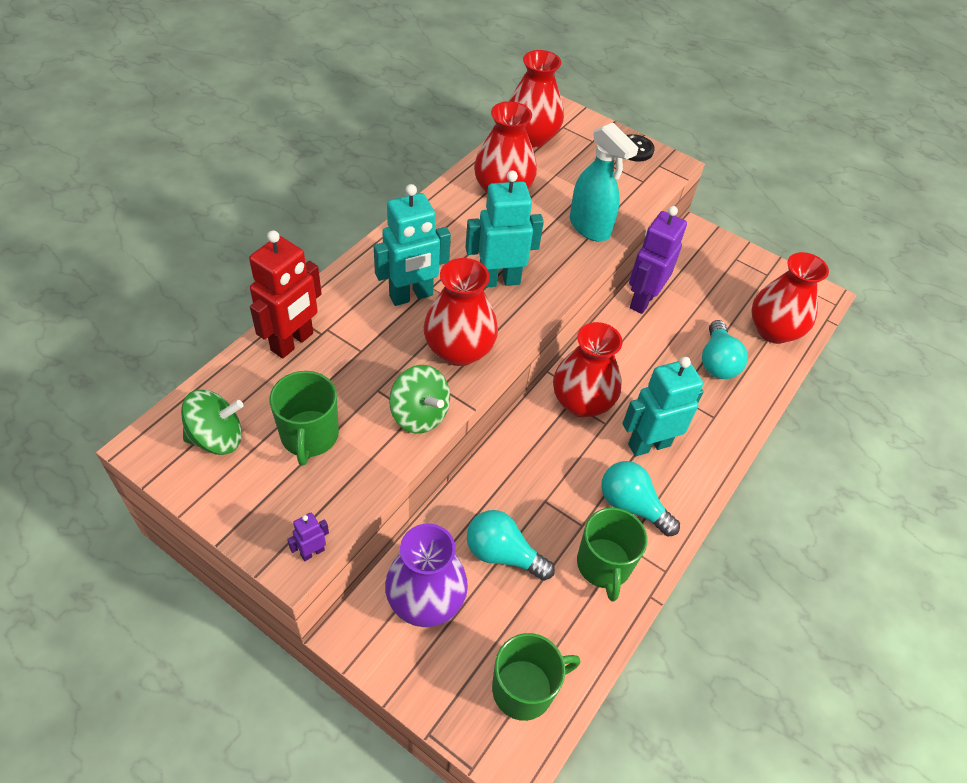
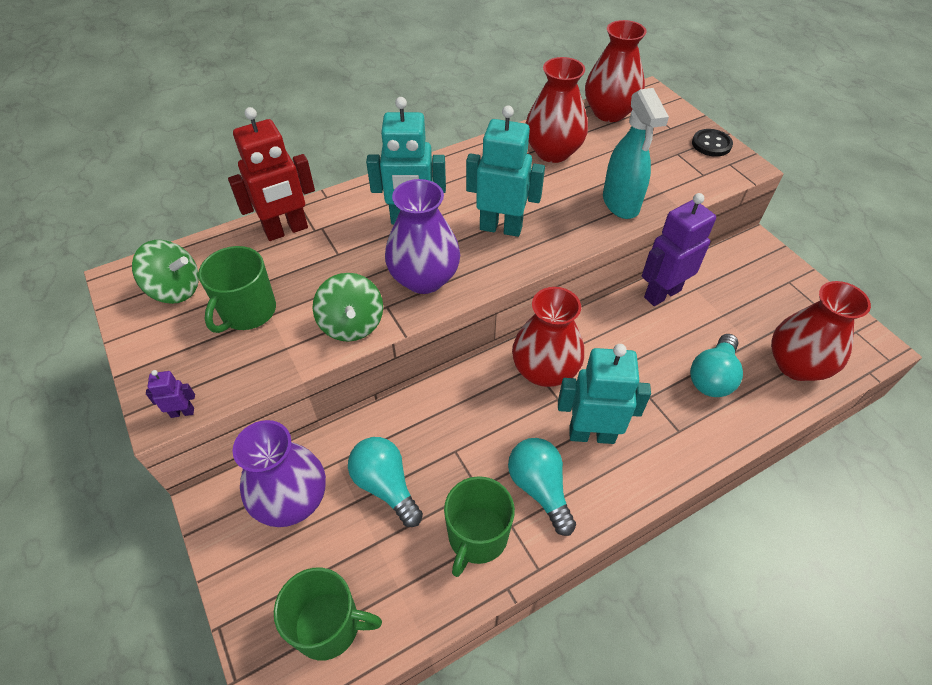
camera: 30 degrees right, 0 degrees up
(459, 350) = (424, 278): red vase -> purple vase

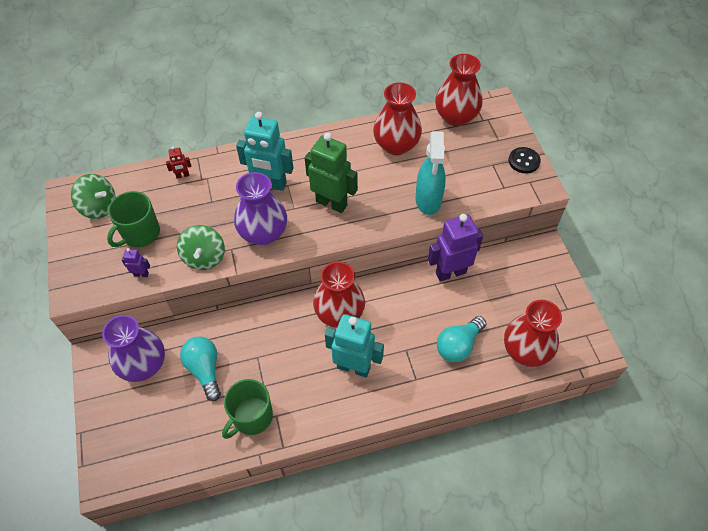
camera: 15 degrees right, 5 degrees up
(182, 412) = (83, 296): purple robot -> purple robot (141, 274)
(286, 230) = (182, 175): red robot -> red robot, size x0.44
(329, 625) = (144, 448): green mug -> none
(501, 228) = (331, 203): turquoise robot -> green robot
(539, 488) = (304, 395): turquoise light bulb -> none

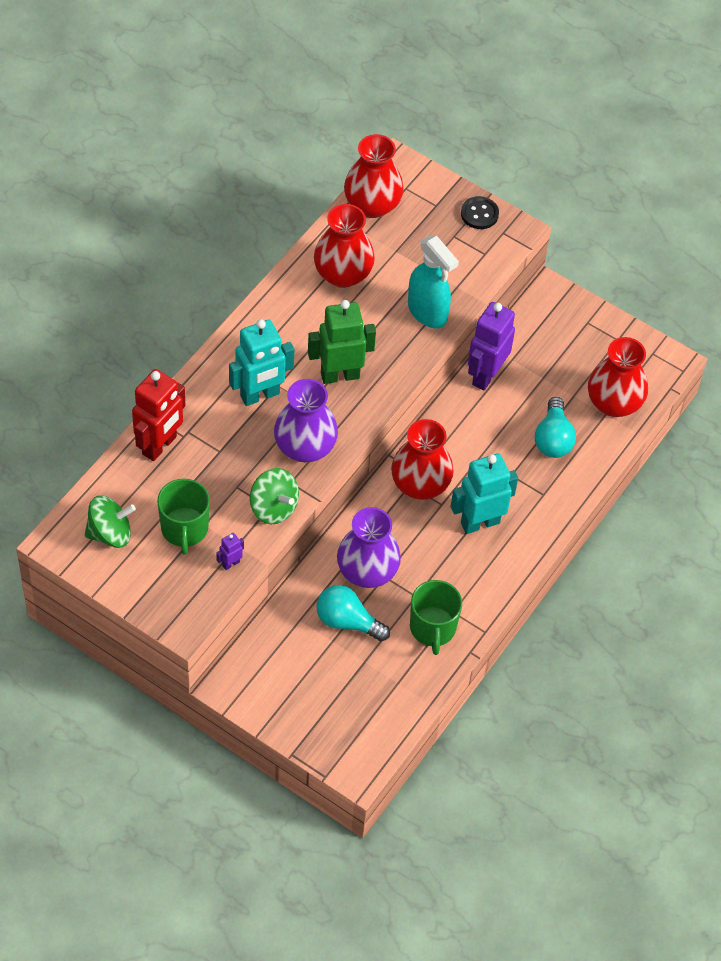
camera: 45 degrees left, 0 degrees up
(144, 365) = (284, 659): purple vase -> purple vase (367, 571)
(182, 175) = (160, 445): red robot -> red robot, size x2.30

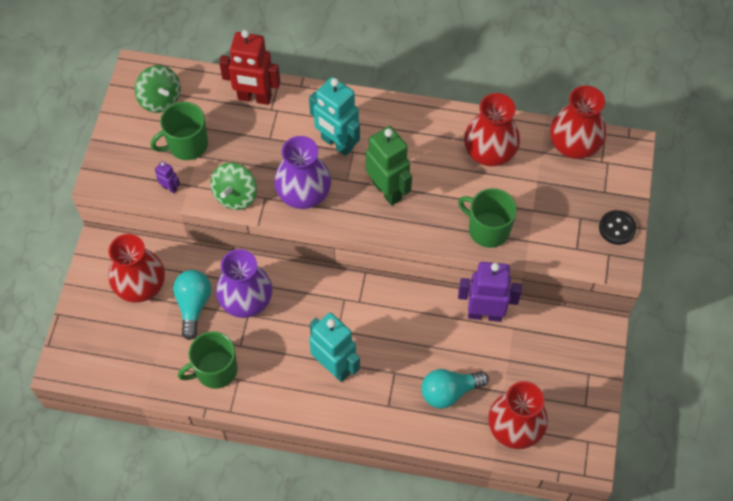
camera: 70 degrees right, 5 degrees up
(420, 484) = (348, 307): red vase -> red vase (141, 286)
(427, 312) = (488, 229): turquoise spray bottle -> green mug

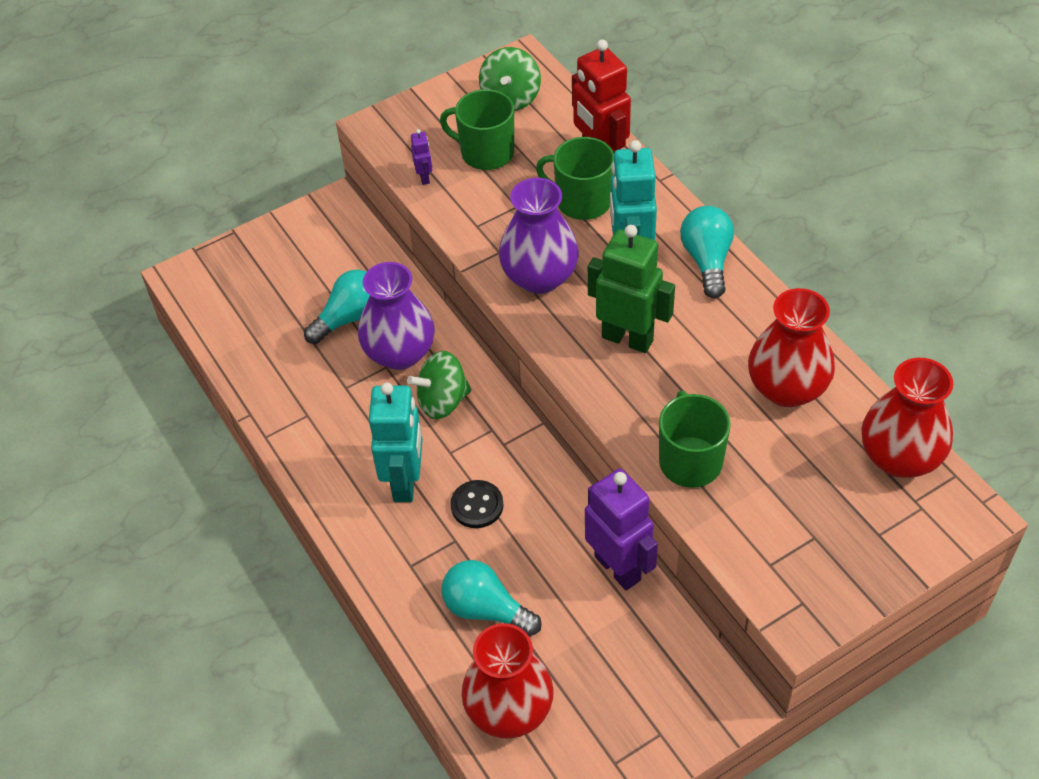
camera: 50 degrees right, 10 degrees down
(141, 286) = (327, 264): red vase -> none
(215, 370) = (298, 389): green mug -> green mug (582, 201)
(235, 196) = (474, 229): green spinning top -> green spinning top (442, 401)
(377, 114) = (707, 261): none -> turquoise light bulb
(387, 190) = (627, 338): green robot -> green robot turned 75 degrees counterclockwise
(617, 228) = (847, 584): black button -> black button (477, 505)

